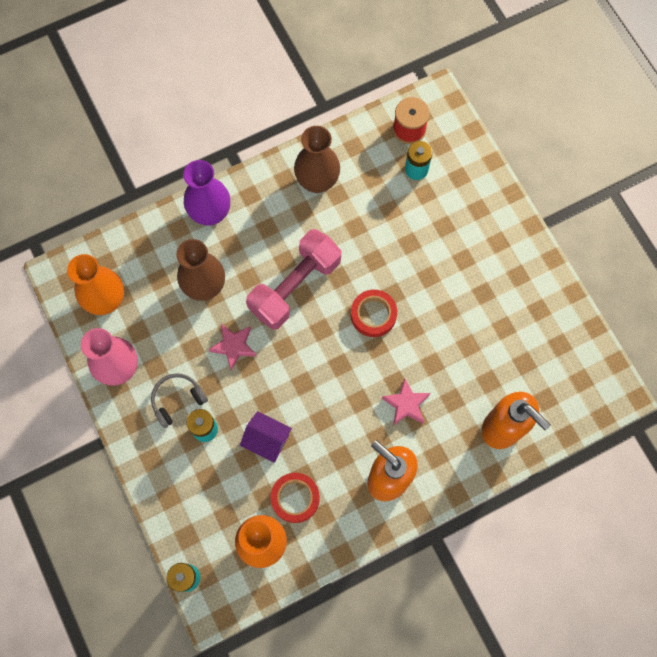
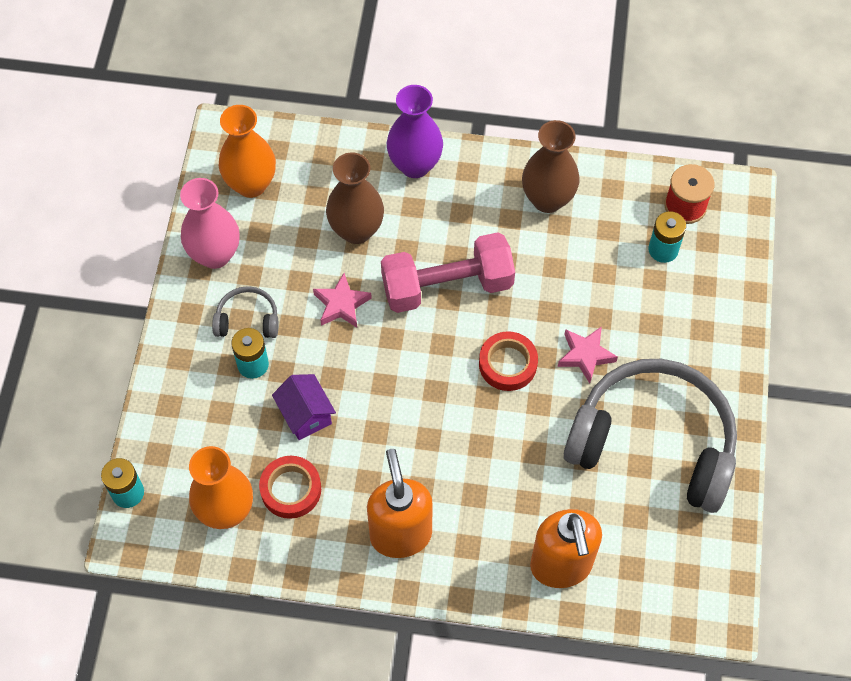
camera: 35 degrees right, 10 degrees down
(406, 404) = (475, 473): pink star -> pink star (585, 355)
(501, 306) = (653, 443): none -> grey headphones

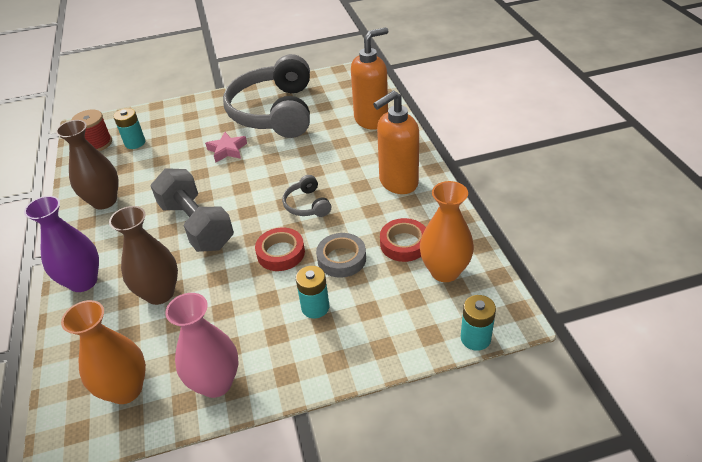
camera: 110 degrees left, 20 degrees down
(247, 319) = (275, 329): grey headphones -> grey headphones (307, 205)
(305, 415) = (341, 259): purple house -> grey tape
(341, 304) = (235, 275): pink star -> none
(447, 286) = (196, 225): pink dumbbell -> grey dumbbell
(507, 364) = (249, 178): red tape -> red tape (281, 253)

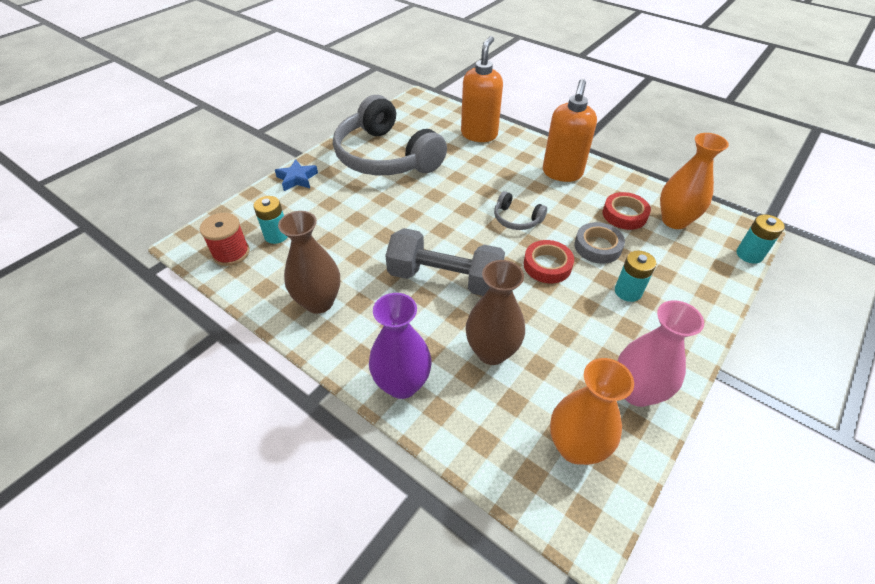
camera: 40 degrees left, 5 degrees up
(195, 106) = (297, 179): none -> blue star
(227, 150) = (385, 204): pink star -> none

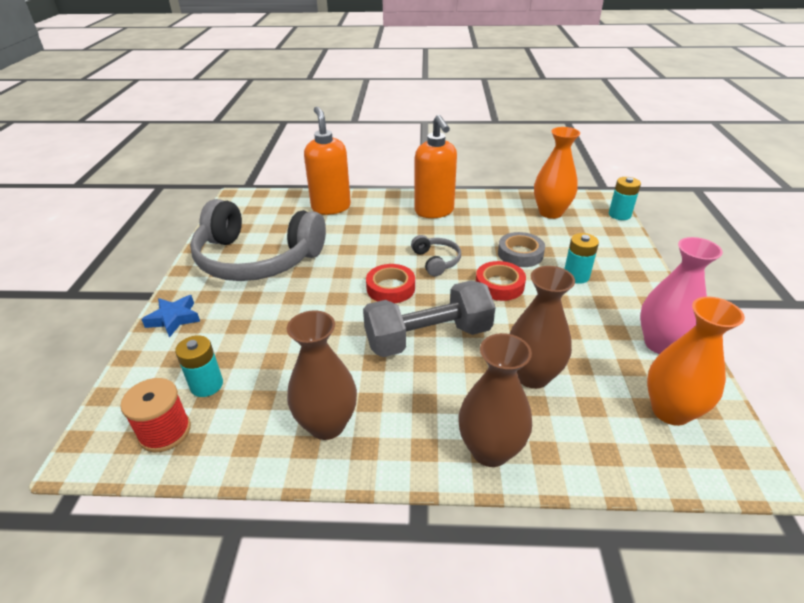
camera: 35 degrees left, 10 degrees down
(402, 384) = (490, 450): purple vase -> brown vase
(516, 219) = (436, 261): grey headphones -> grey headphones turned 105 degrees counterclockwise
(624, 215) = (513, 223): red tape -> red tape (390, 288)

